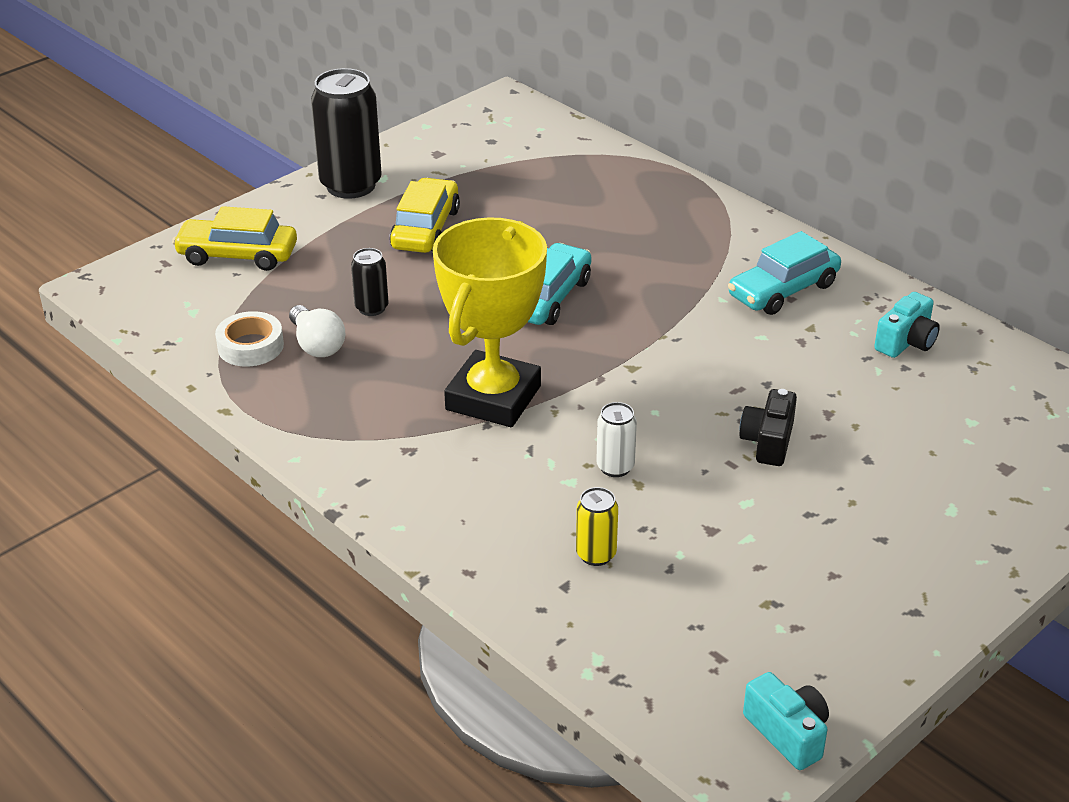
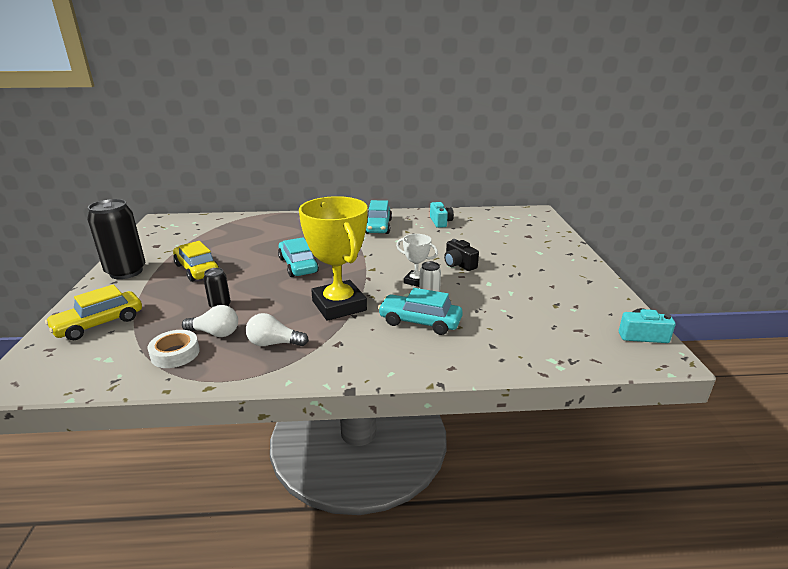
camera: 50 degrees left, 10 degrees down
(349, 401) = (274, 343): none -> white light bulb
(543, 490) = (420, 322): none -> turquoise car
(596, 554) = (480, 328): yellow can -> none
(651, 427) = (416, 281): none -> white trophy

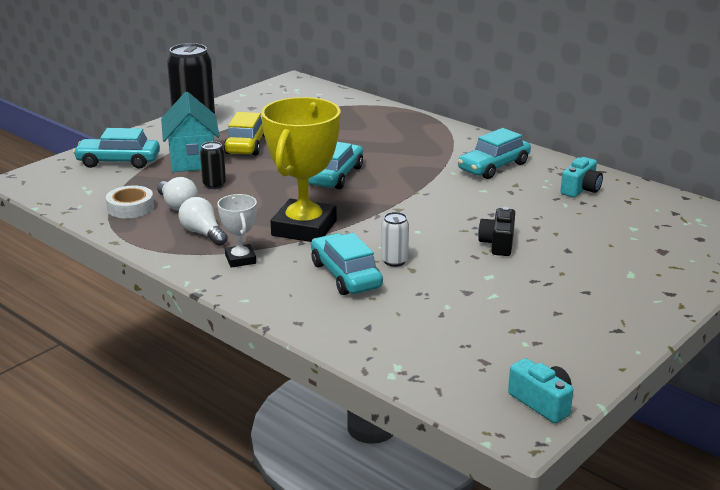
camera: 45 degrees right, 0 degrees up
(99, 324) = (118, 161): yellow car -> turquoise car
(169, 296) = (192, 160): none -> turquoise house
(416, 281) = (416, 239): white trophy -> white trophy (240, 259)

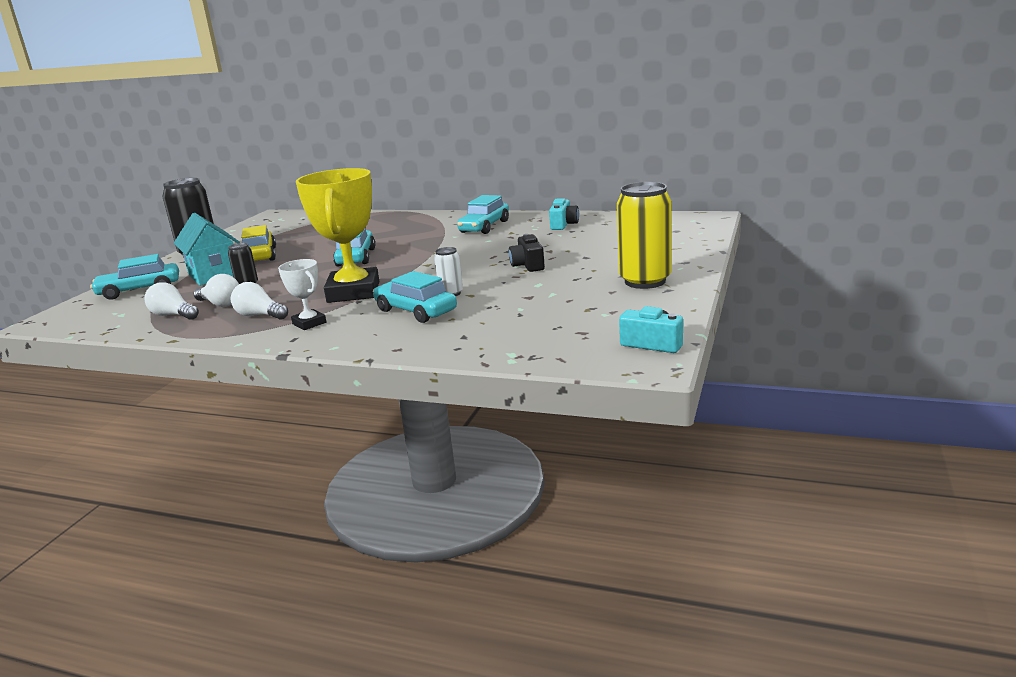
camera: 20 degrees left, 5 degrees down
(130, 207) = (173, 315): white tape -> white light bulb
(603, 309) = (645, 281): none -> yellow can

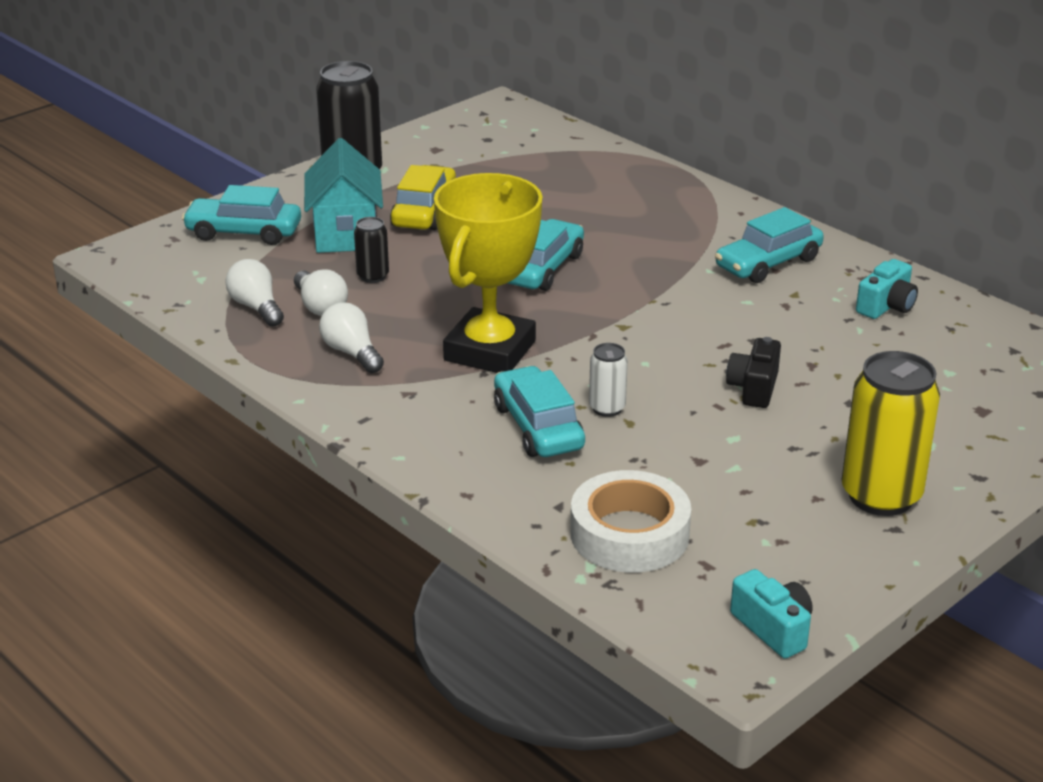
camera: 25 degrees right, 10 degrees up
(309, 323) = (399, 395): white trophy -> none
(521, 334) = (629, 534): none -> white tape

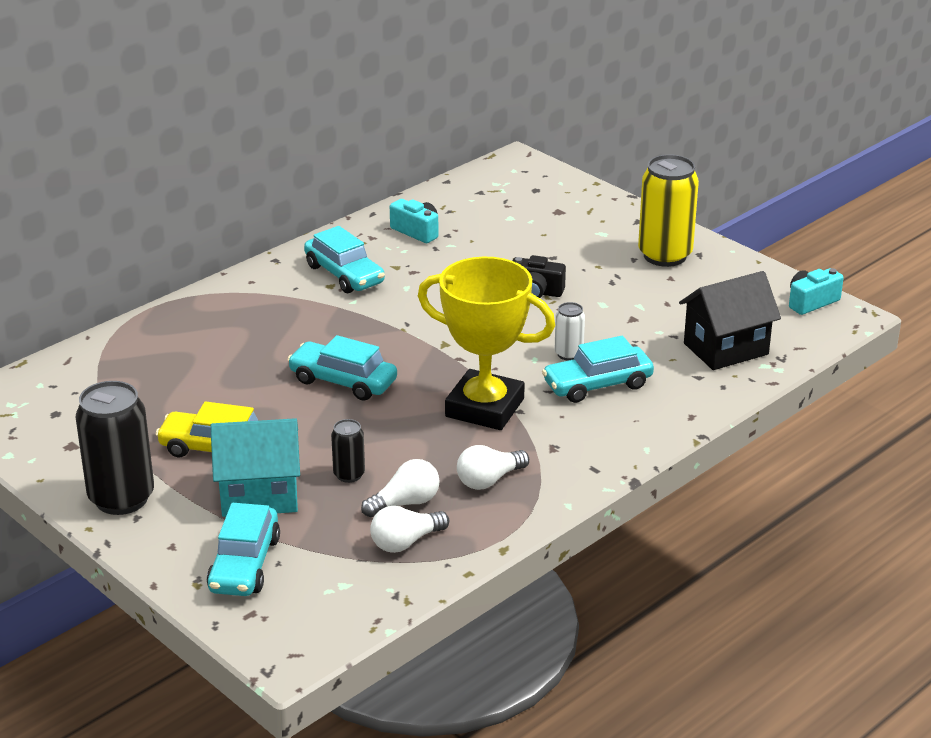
camera: 90 degrees left, 0 degrees up
(629, 534) = (726, 349): white tape -> black house

